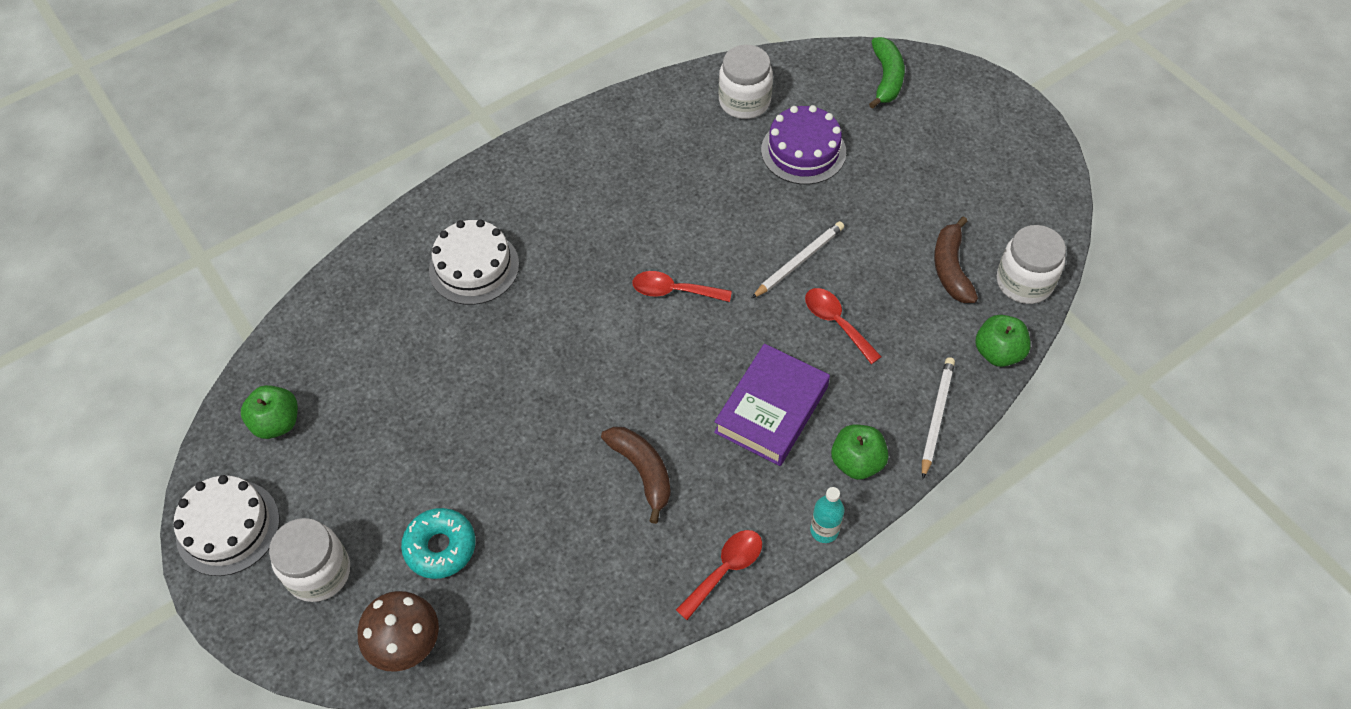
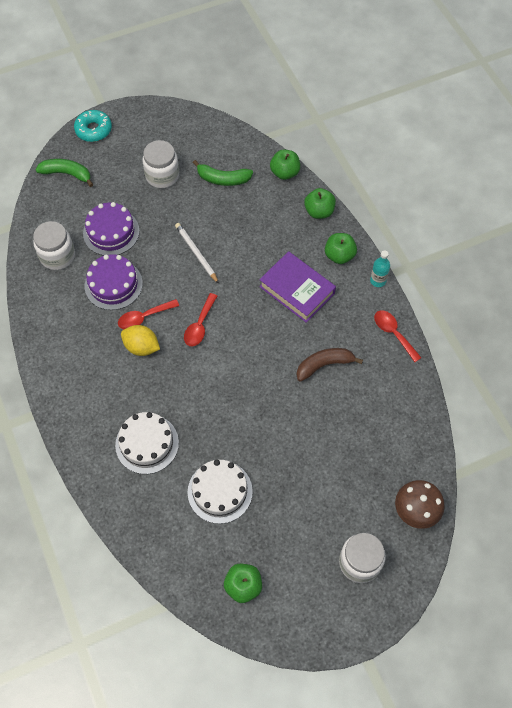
camera: 80 degrees left, 5 degrees up
(228, 527) = (318, 622): white cake -> white cake (220, 491)
(440, 547) = (354, 486): turquoise donut -> turquoise donut (93, 130)
(622, 228) = (141, 347): none -> yellow lemon
(715, 174) = (113, 284): none -> purple cake
(836, 322) = (245, 244): red spoon -> red spoon (144, 317)
(936, 417) = (319, 211): white pencil -> green apple
(951, 268) = (223, 179): brown banana -> green banana
(1024, 282) = (241, 148): white jar -> white jar (162, 176)

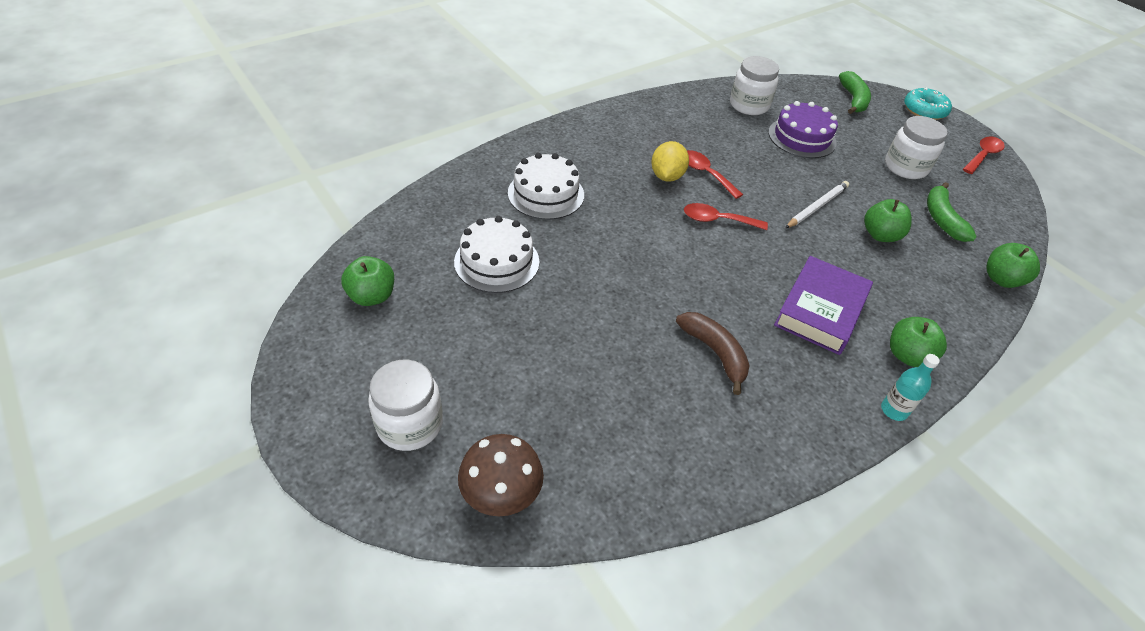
camera: 75 degrees right, 15 degrees down
(113, 284) = (736, 147): purple cake -> none
(319, 211) = (966, 324): green apple -> green apple (880, 235)
(393, 333) = (809, 440): red spoon -> red spoon (983, 155)

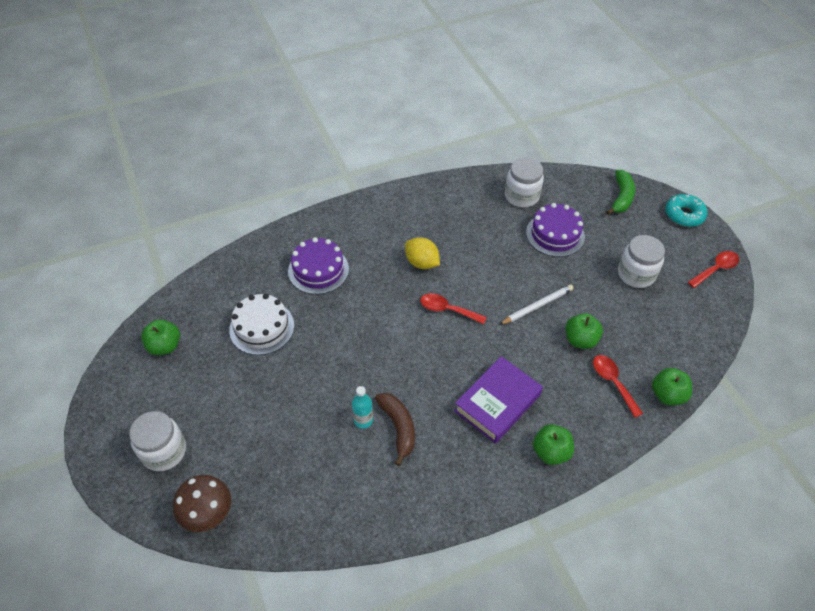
camera: 15 degrees right, 5 degrees up
(546, 194) = (318, 270): white cake -> purple cake
(667, 176) = (421, 263): yellow lemon -> yellow lemon turned 75 degrees counterclockwise
(706, 174) = (455, 263): red spoon -> red spoon (613, 382)
(894, 410) = (517, 496): turquoise bottle -> turquoise bottle (363, 420)
(942, 219) = (643, 330): green banana -> none

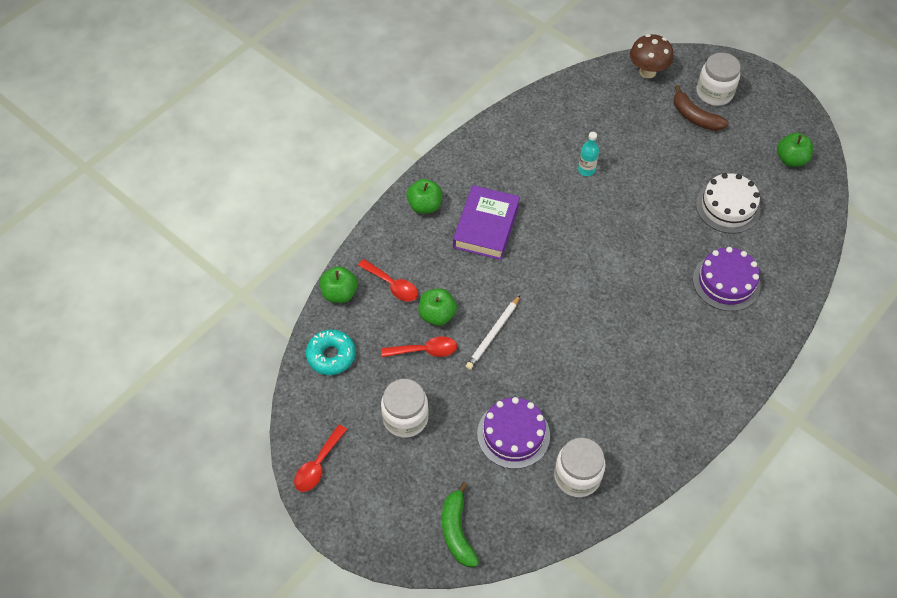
camera: 155 degrees right, 5 degrees up
(398, 427) = (555, 176): brown banana -> brown banana (695, 117)
(421, 263) = (633, 334): yellow lemon -> none
(447, 310) = (577, 293): red spoon -> red spoon (425, 350)
(684, 215) = (371, 536): turquoise donut -> turquoise donut (331, 356)

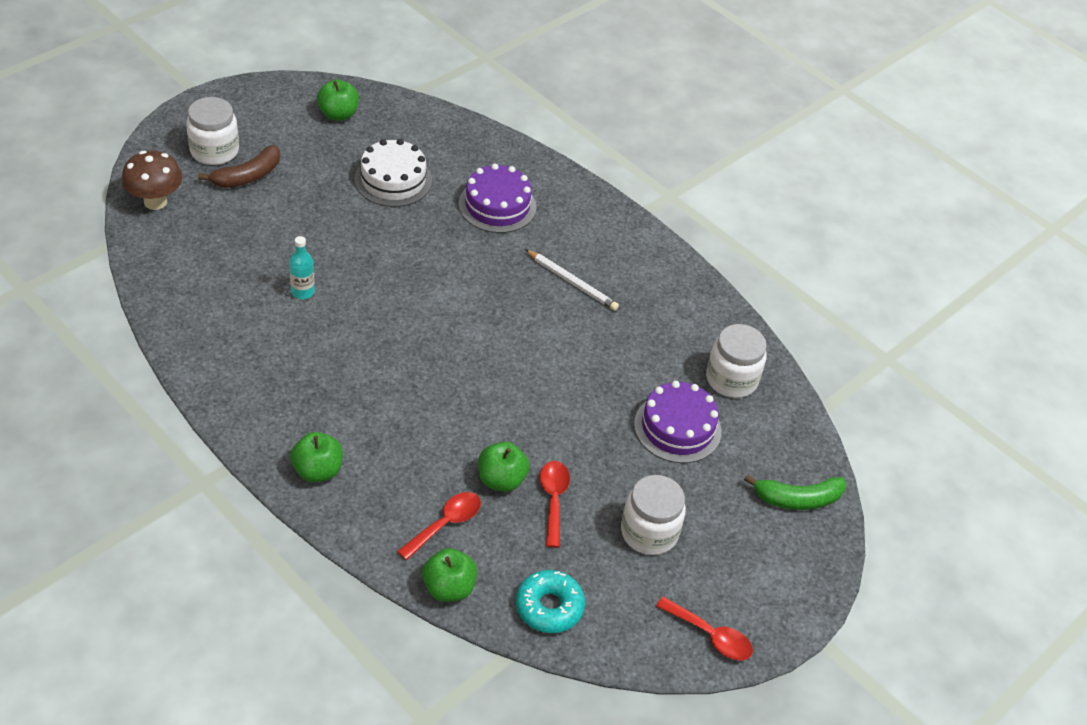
camera: 90 degrees left, 10 degrees down
(486, 226) = (369, 408): purple book -> none
(493, 334) = (537, 426): white pencil -> white pencil (572, 282)

